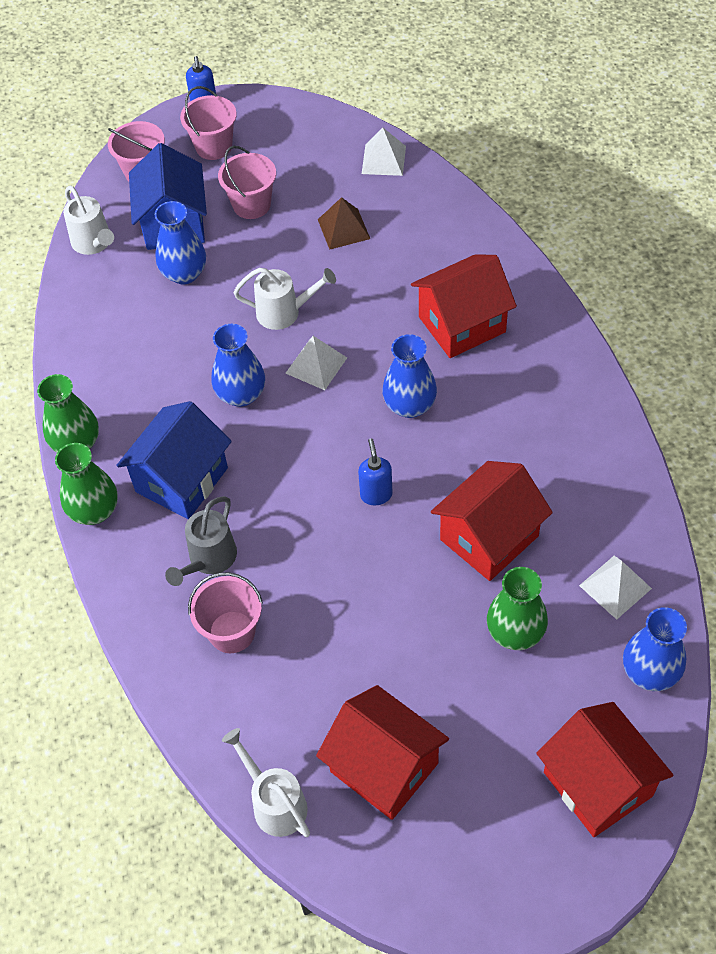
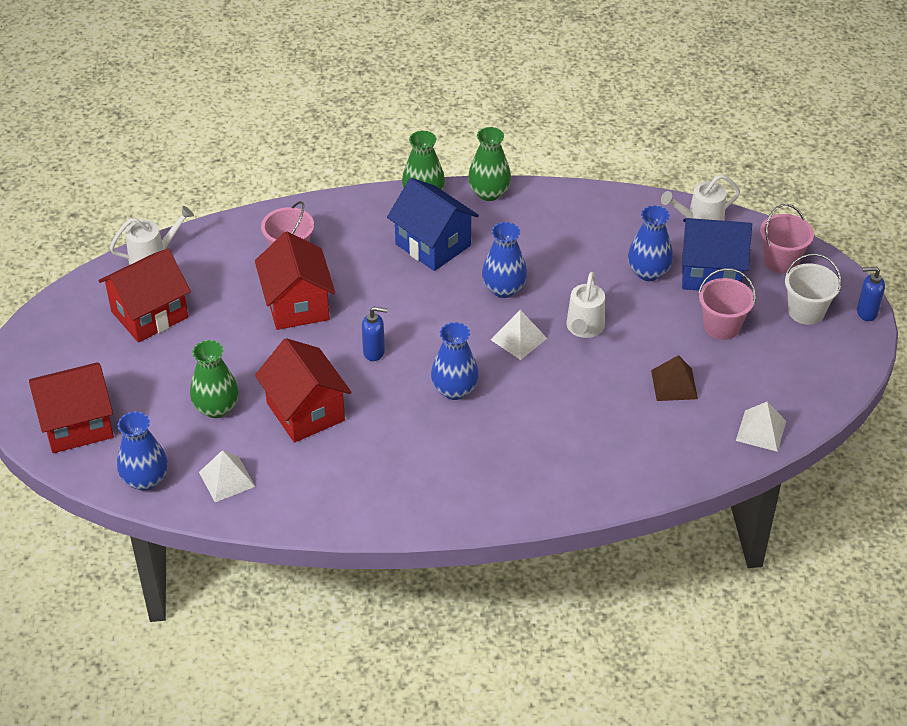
camera: 100 degrees right, 10 degrees down
(209, 560) = (355, 250): grey watering can -> none
(213, 146) = (806, 311): pink bucket -> white bucket
(462, 324) = (532, 444): red house -> red house (297, 305)

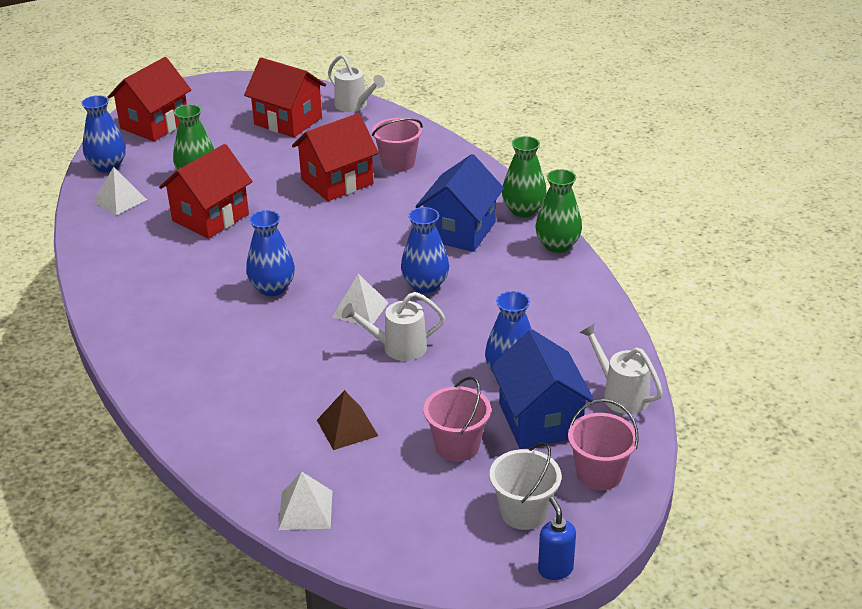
camera: 70 degrees right, 10 degrees down
(77, 425) = (155, 124): red house -> red house turned 75 degrees clockwise
(374, 352) = (299, 233): blue soap dispenser -> none

